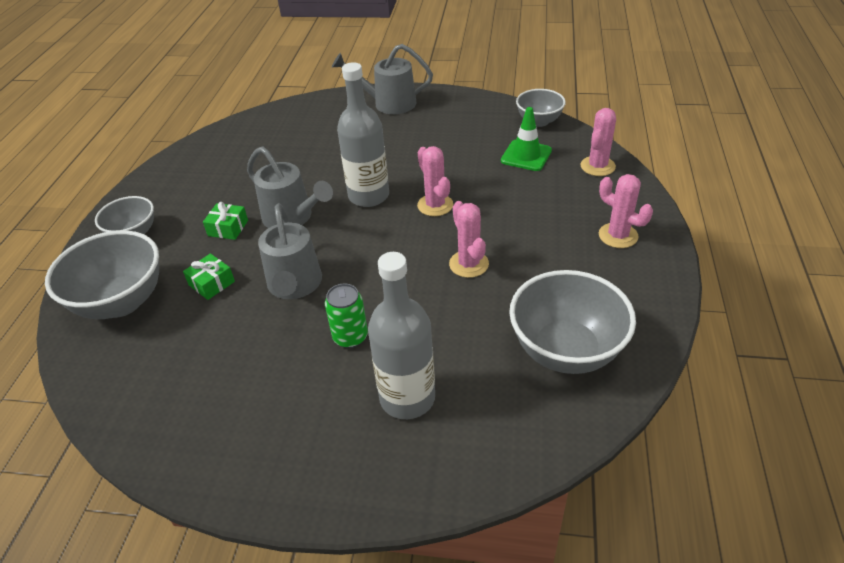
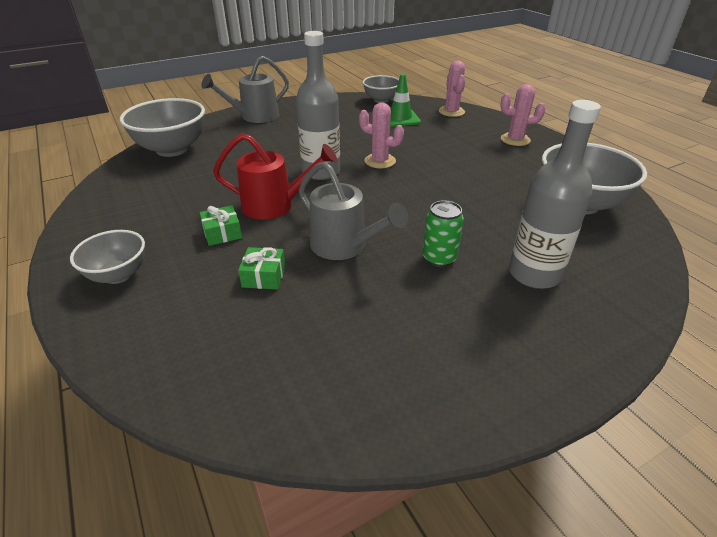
camera: 40 degrees left, 5 degrees down
(121, 302) = (182, 332): grey bowl -> grey bowl (172, 149)
(292, 218) = (275, 205): grey watering can -> red watering can
(468, 264) = (453, 184): pink cactus -> none

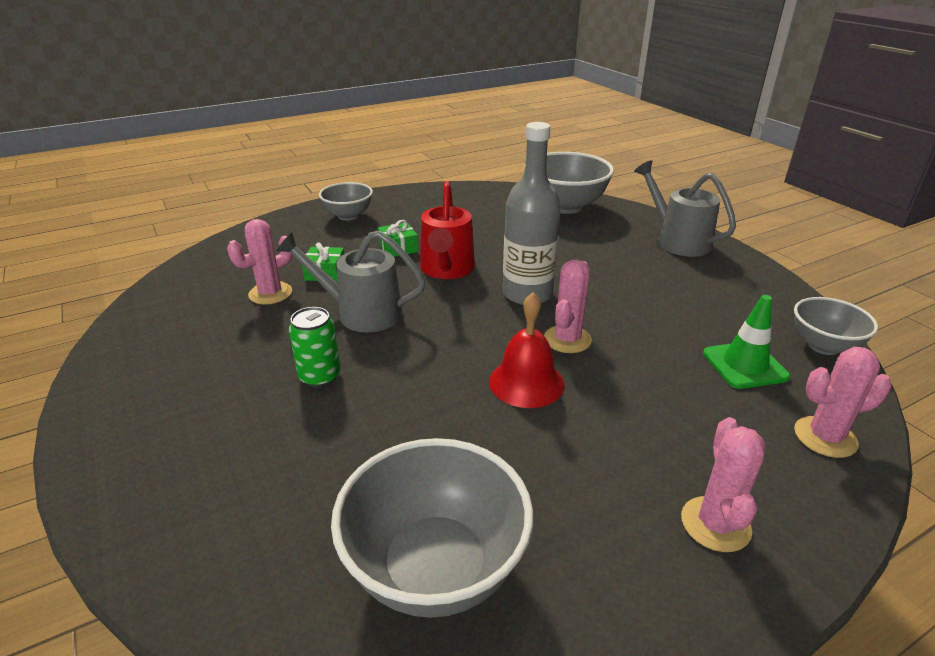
camera: 90 degrees right, 5 degrees down
(303, 310) = (270, 293): none -> pink cactus
(345, 246) = (360, 313): grey watering can -> grey watering can turned 60 degrees clockwise
(428, 176) = (526, 382): none -> red bell
(534, 274) = (261, 456): grey bottle -> none

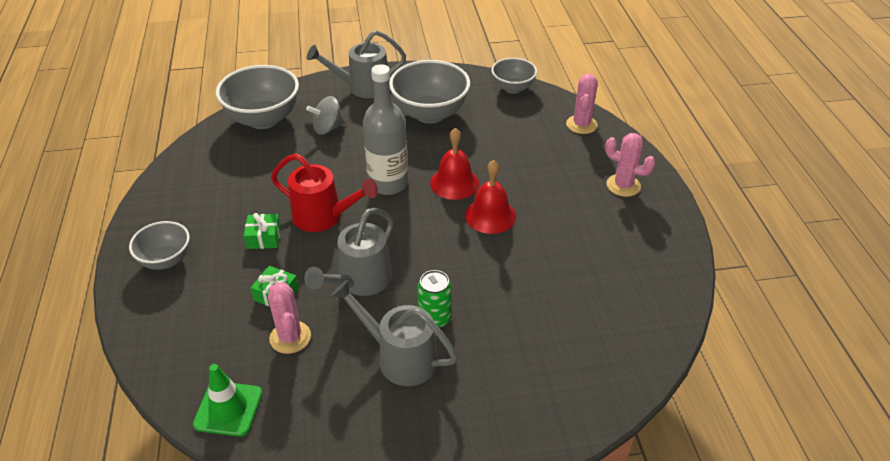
camera: 70 degrees left, 10 degrees up
(254, 365) = (399, 357): none -> grey watering can
(435, 568) = (621, 292): grey bowl -> grey bowl (430, 114)
(567, 339) = (454, 183): pink cactus -> red bell
(585, 239) = (328, 128): none -> grey spinning top
(744, 365) = (515, 123): green traffic cone -> green traffic cone (228, 409)

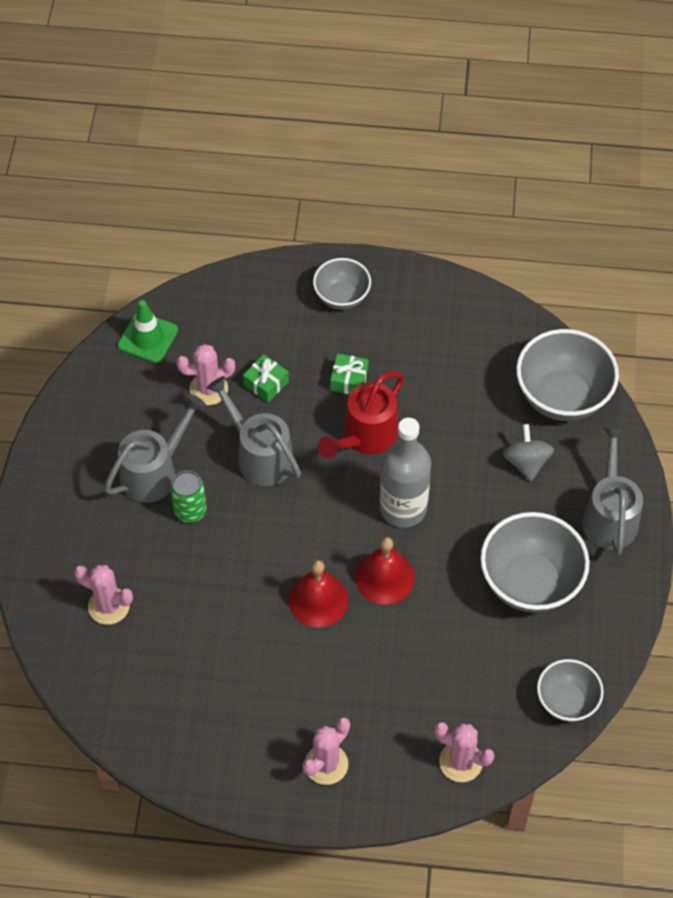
camera: 105 degrees right, 15 degrees up
(560, 354) = (109, 606): none -> pink cactus

